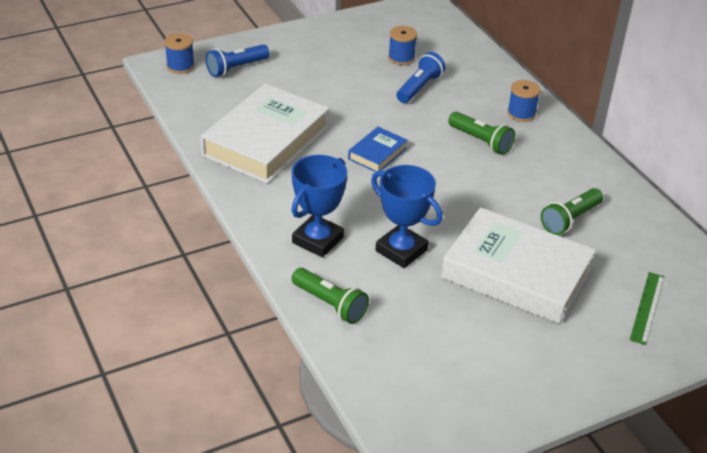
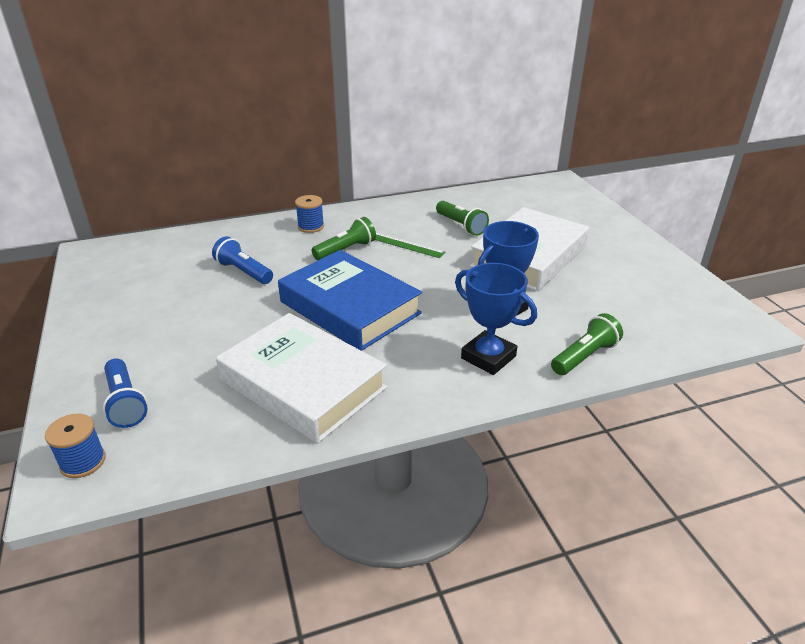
camera: 80 degrees left, 5 degrees down
(377, 154) = (350, 307): blue book -> blue book, size x2.17
(401, 58) = (182, 276): blue spool -> none
(647, 307) = (559, 213): green ruler -> green ruler (405, 245)

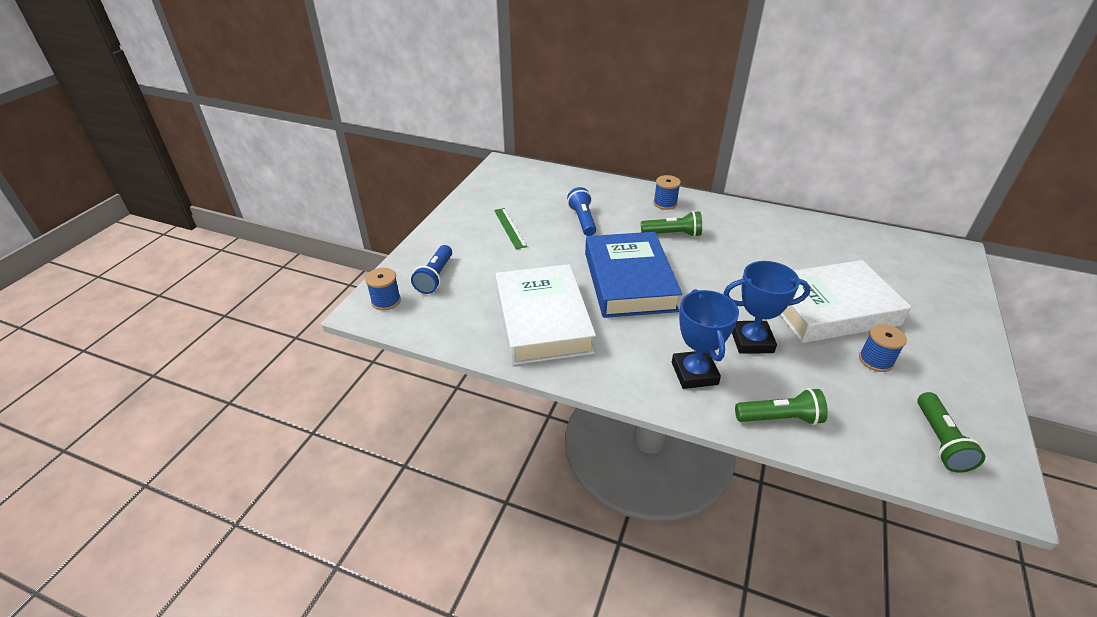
camera: 40 degrees right, 5 degrees up
(405, 245) = (726, 250): green ruler -> green ruler (510, 228)
(461, 226) = (795, 254): green flashlight -> green flashlight (940, 441)
(596, 279) = (875, 360): none -> blue spool

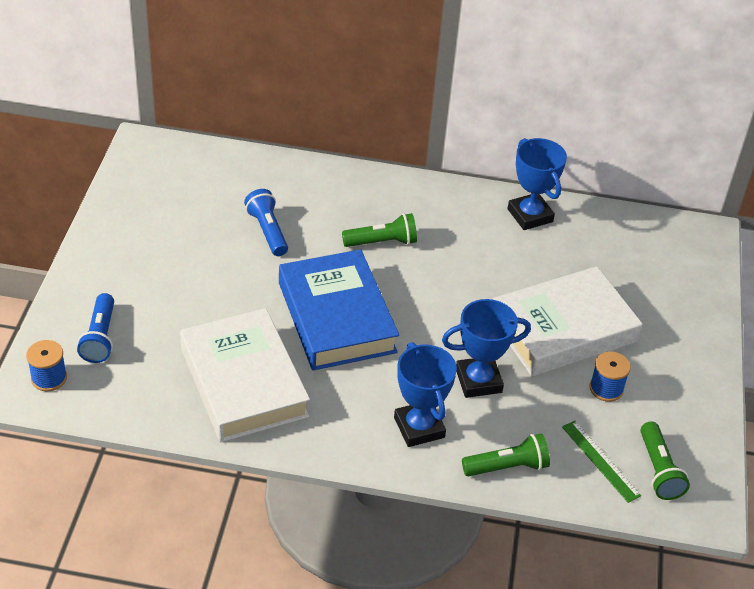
camera: 15 degrees left, 5 degrees up
(510, 228) = (176, 253): green ruler -> green ruler (600, 461)
(665, 203) = (369, 194): blue spool -> none
(796, 226) = (530, 215): none -> blue trophy

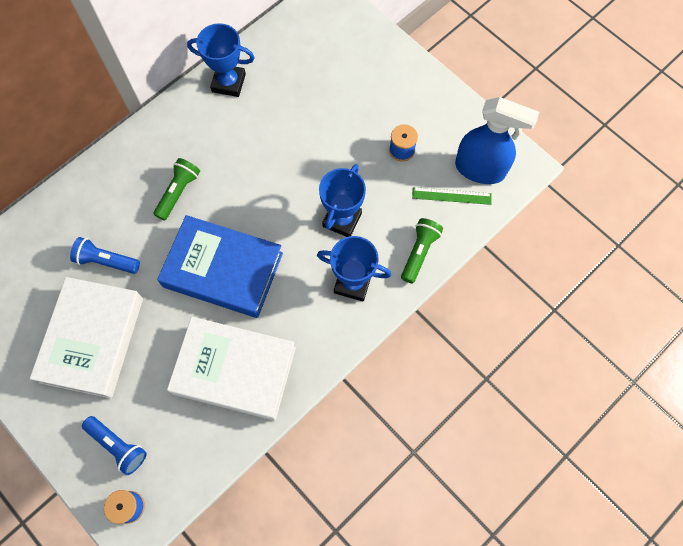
camera: 50 degrees left, 25 degrees up
(563, 329) = (338, 138): white book -> white book (92, 339)
(658, 470) = (480, 169): green flashlight -> blue spray bottle

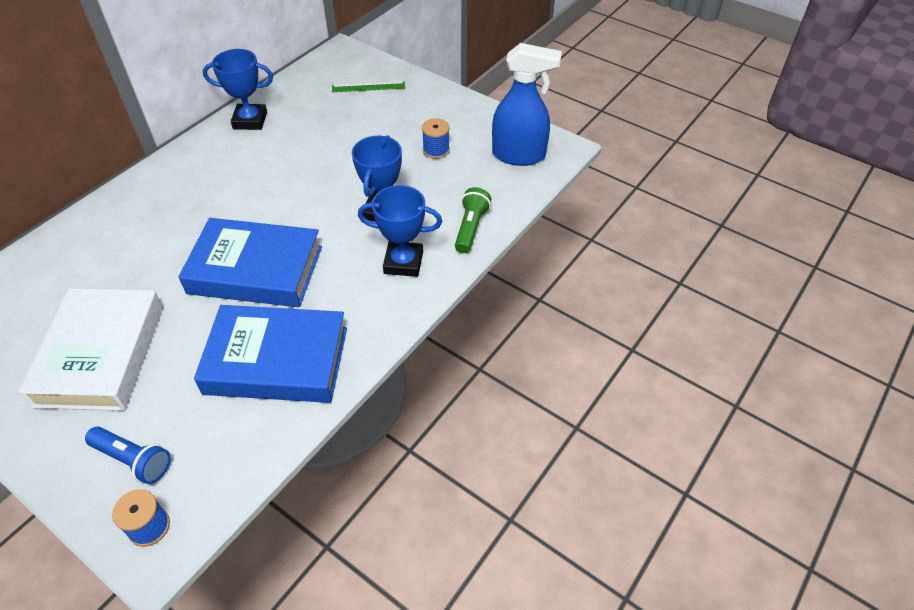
camera: 10 degrees left, 20 degrees down
(106, 261) = (119, 279): blue flashlight -> none
(178, 192) = (201, 210): green flashlight -> none
(234, 370) = (276, 360): white book -> blue book
(451, 196) = (494, 179): green ruler -> green ruler (368, 87)

